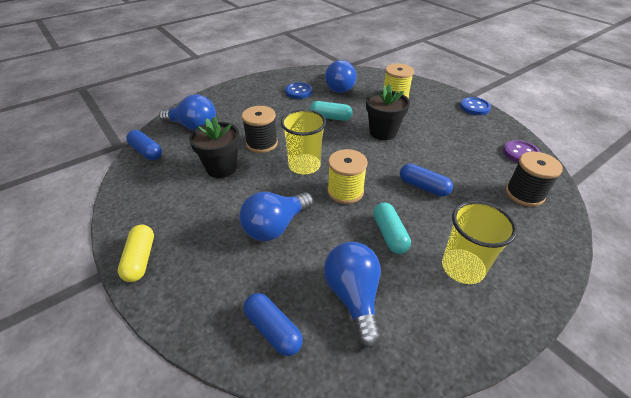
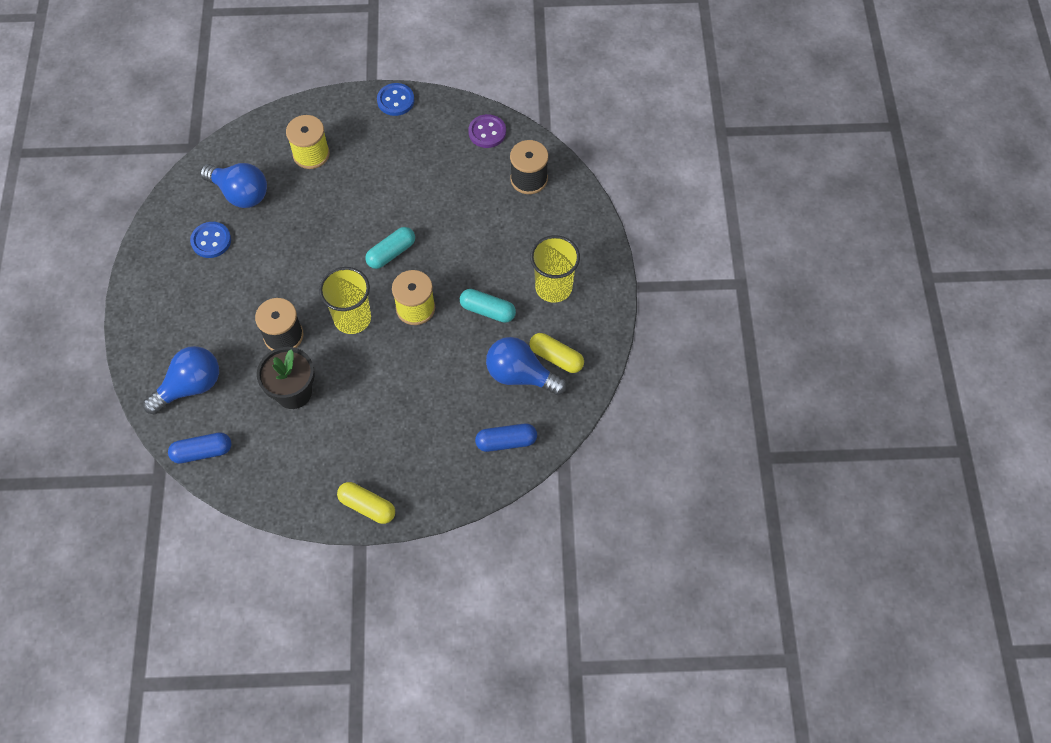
camera: 55 degrees left, 20 degrees up
(275, 226) = (412, 388): blue light bulb -> none
(330, 117) = (293, 244): turquoise capsule -> turquoise capsule (391, 253)
(383, 132) = (361, 215): black flower pot -> none
(399, 316) = (556, 357): none -> yellow capsule
(423, 187) = (460, 244): blue capsule -> none

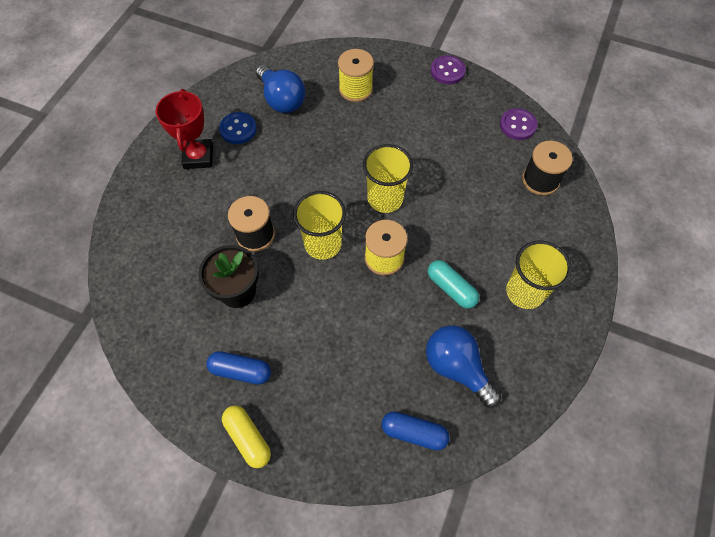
camera: 25 degrees right, 0 degrees up
(185, 284) = (198, 157): none -> red trophy
(190, 387) = (154, 247): blue light bulb -> none
(202, 452) = (131, 312): blue capsule -> blue capsule (241, 371)
(391, 253) = (385, 198): turquoise capsule -> yellow cup
(395, 100) = (447, 71): blue button -> purple button
(556, 357) = (500, 365): yellow capsule -> none

